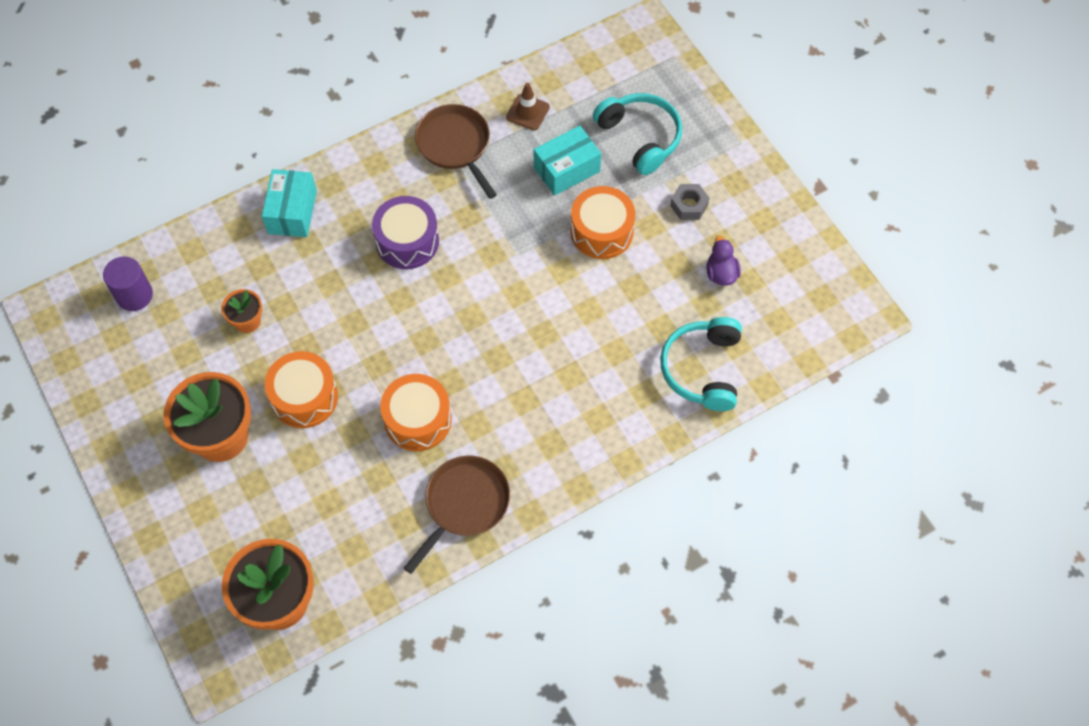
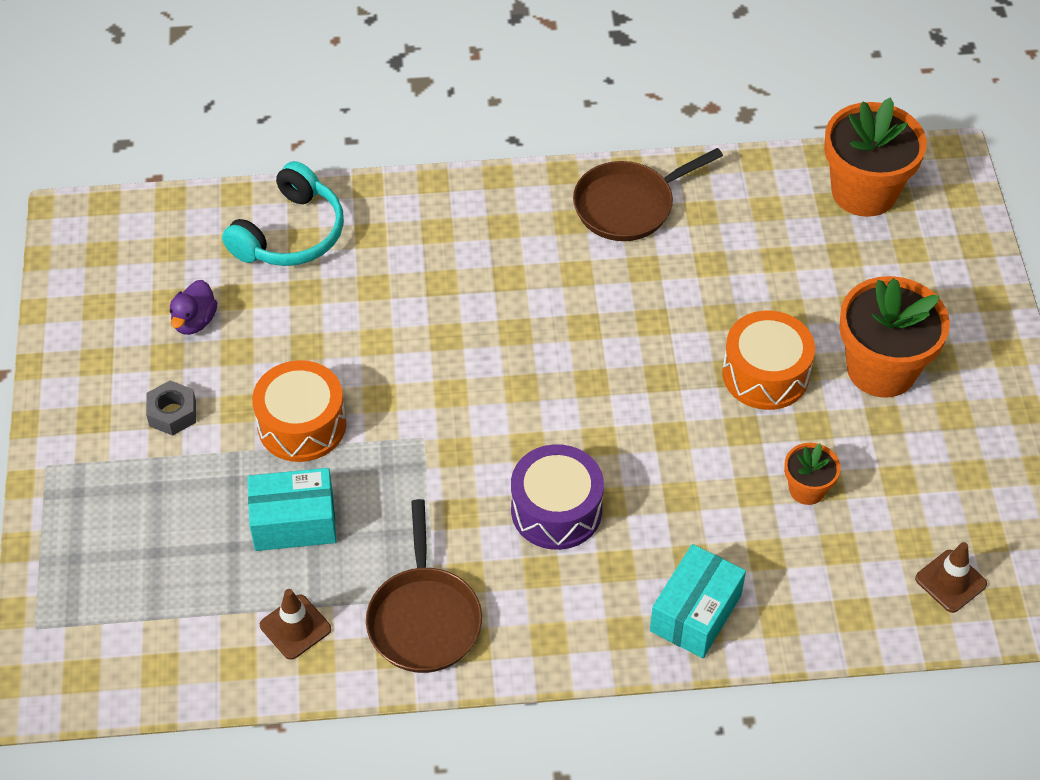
camera: 155 degrees left, 10 degrees down
(134, 295) = (950, 581): purple cylinder -> brown traffic cone
(417, 420) = (641, 302): orange drum -> none
(640, 137) = (168, 527): turquoise headphones -> none

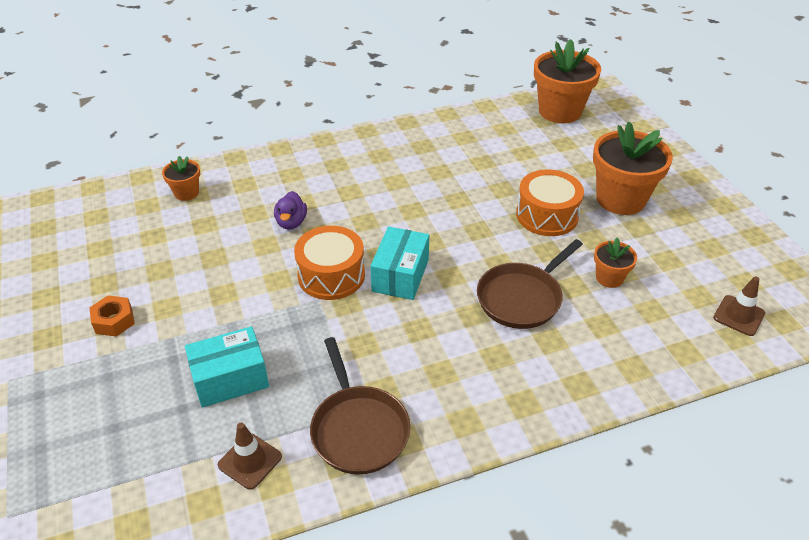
camera: 15 degrees left, 10 degrees down
(172, 413) = (114, 321): grey nut -> orange nut
(194, 321) = (122, 257): purple duck -> purple duck (291, 222)
(291, 234) = (186, 193): turquoise headphones -> orange flower pot
(302, 425) = (221, 309): orange drum -> orange drum (331, 275)
(556, 510) = (436, 327): purple drum -> none
(628, 205) = (416, 140): brown pan -> brown pan (522, 298)
(695, 613) = (570, 377): turquoise box -> turquoise box (400, 275)

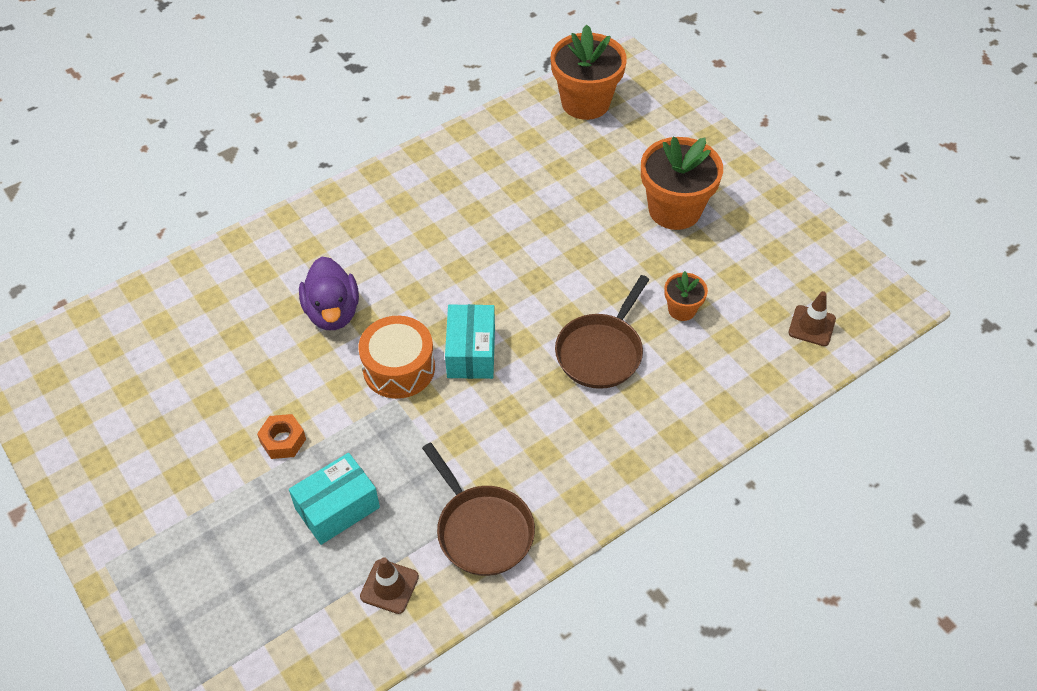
camera: 15 degrees left, 10 degrees up
(114, 321) = (187, 473): orange nut -> orange nut (283, 440)
(186, 193) = (198, 298): orange flower pot -> none
(291, 222) = (332, 312): purple duck -> purple duck, size x1.61
(547, 215) = (603, 246): orange drum -> none

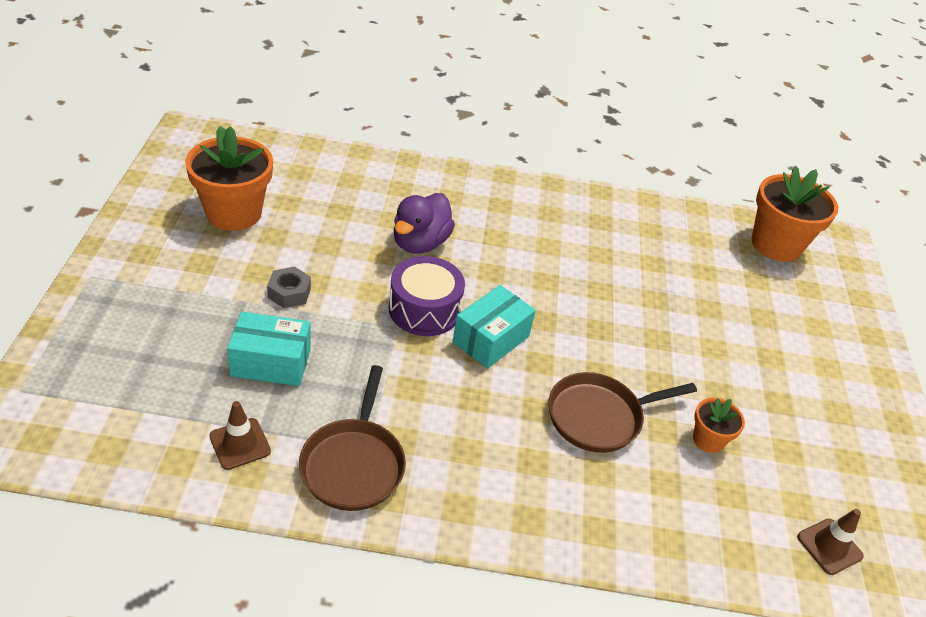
camera: 35 degrees right, 10 degrees down
(283, 440) = (289, 293): orange nut -> grey nut
(399, 368) = (424, 309): orange drum -> purple drum
(674, 210) = (780, 365): orange flower pot -> orange flower pot (234, 213)

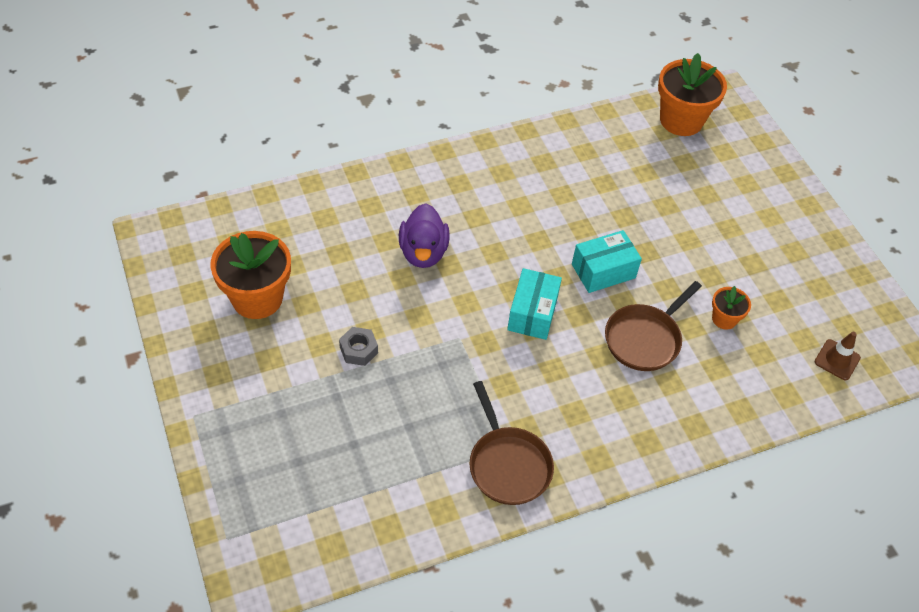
camera: 25 degrees left, 10 degrees up
(240, 444) = (420, 492): brown traffic cone -> none
(271, 362) = (391, 416): turquoise box -> turquoise box (603, 271)
(424, 309) = (468, 312): purple drum -> none

